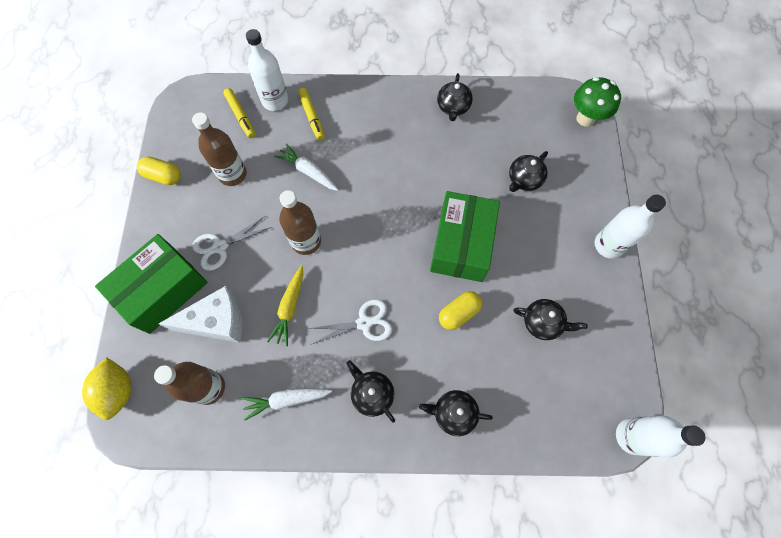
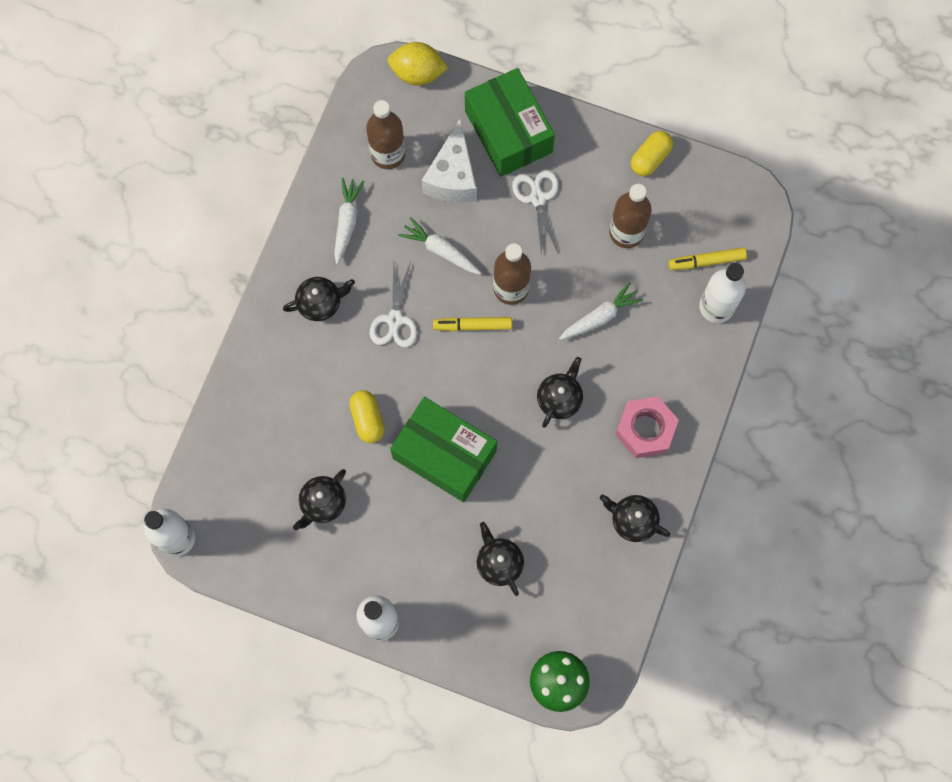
camera: 110 degrees right, 5 degrees up
(290, 308) = (440, 250): yellow carrot -> white carrot
(312, 117) = (677, 343): yellow marker -> yellow marker (472, 326)
(384, 118) = (645, 429): none -> pink nut
(453, 413) = (270, 374): black teapot -> black teapot (559, 398)

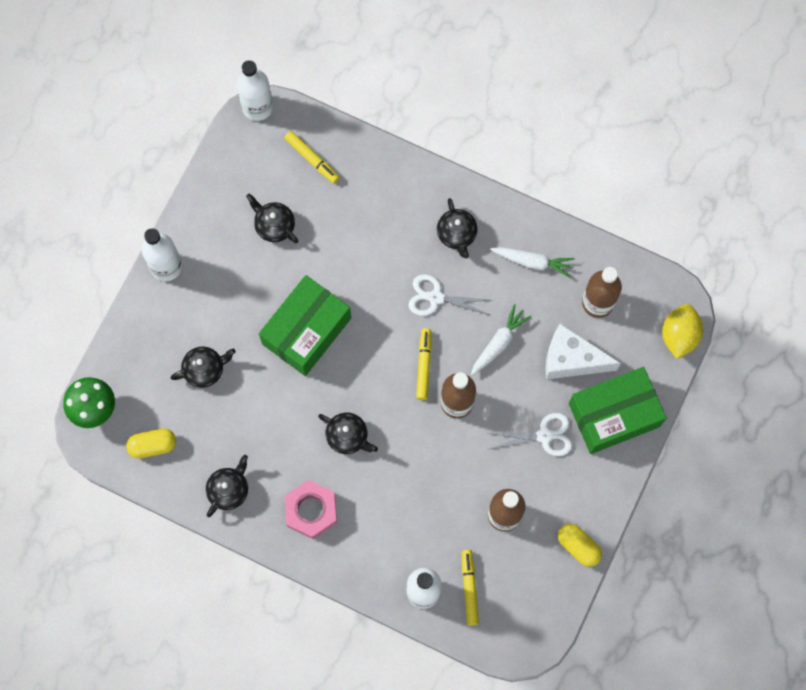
camera: 95 degrees right, 0 degrees up
(239, 469) = (312, 159): none -> yellow marker
(367, 419) = (345, 267): yellow capsule -> yellow capsule (153, 445)
(600, 316) = (423, 481): white carrot -> none

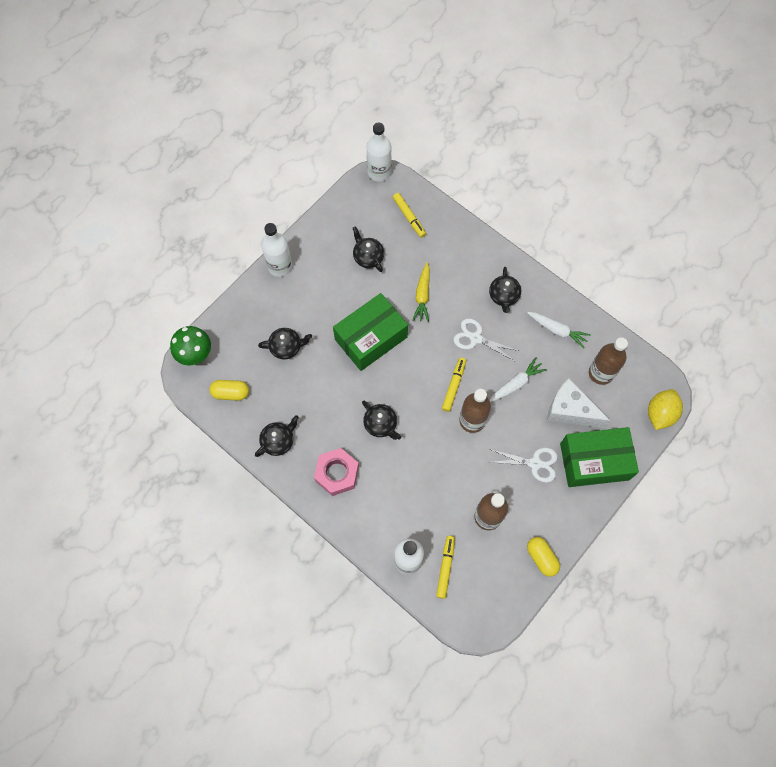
camera: 15 degrees right, 5 degrees down
(356, 259) = (422, 296): none -> yellow carrot

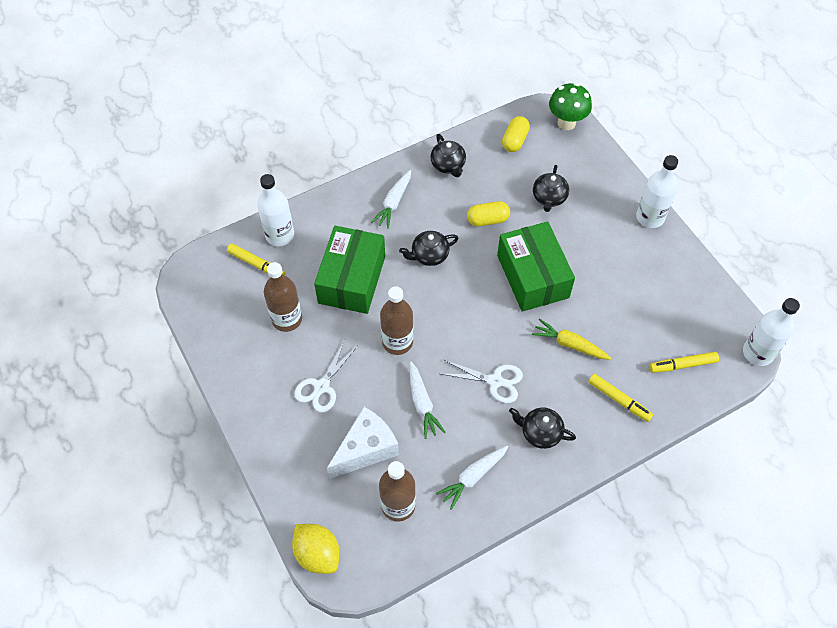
camera: 110 degrees right, 10 degrees down
(337, 473) = (393, 203): pink nut -> white carrot
(368, 257) = (638, 304): black teapot -> none
(453, 386) = (445, 338): yellow marker -> yellow marker (619, 400)
(475, 338) = (495, 381): white scissors -> white scissors turned 60 degrees clockwise
(541, 558) = (220, 354): yellow capsule -> yellow capsule (487, 220)
(594, 461) = (295, 450): green box -> green box (352, 279)

